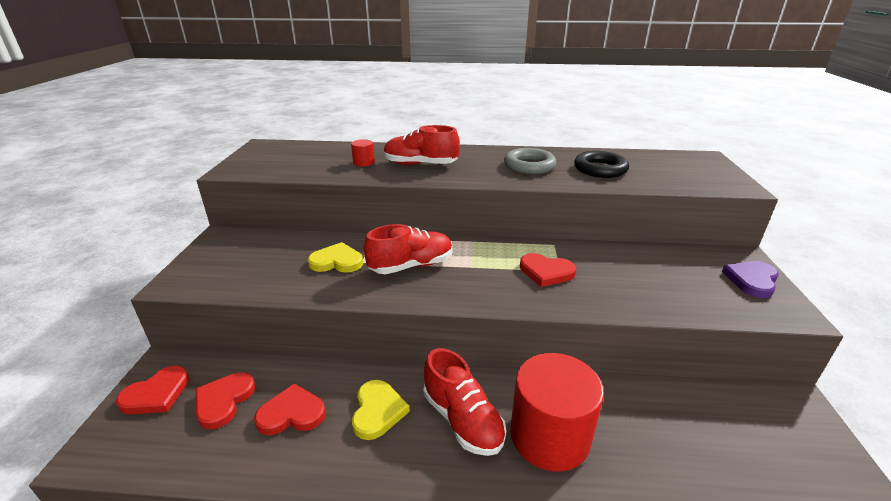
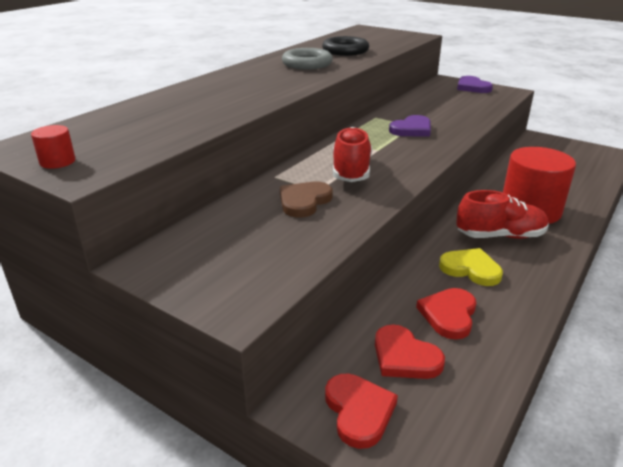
camera: 60 degrees left, 0 degrees up
(337, 261) = (304, 201): yellow heart -> brown heart
(364, 162) = (192, 110): red cylinder -> red cylinder (57, 161)
(420, 164) = (240, 92): red shoe -> none
(546, 272) = (412, 129): red heart -> purple heart

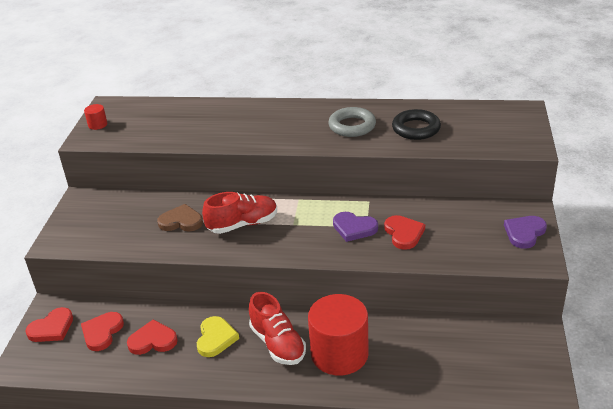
camera: 65 degrees right, 5 degrees up
(438, 116) = (404, 234): none -> red heart

